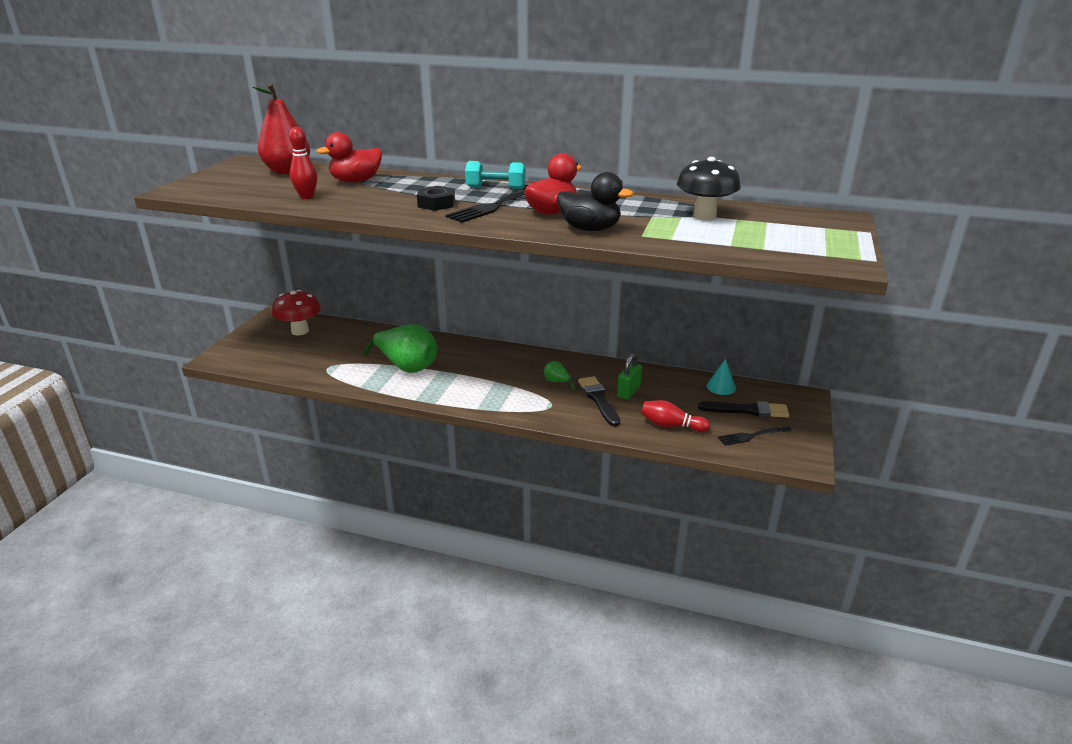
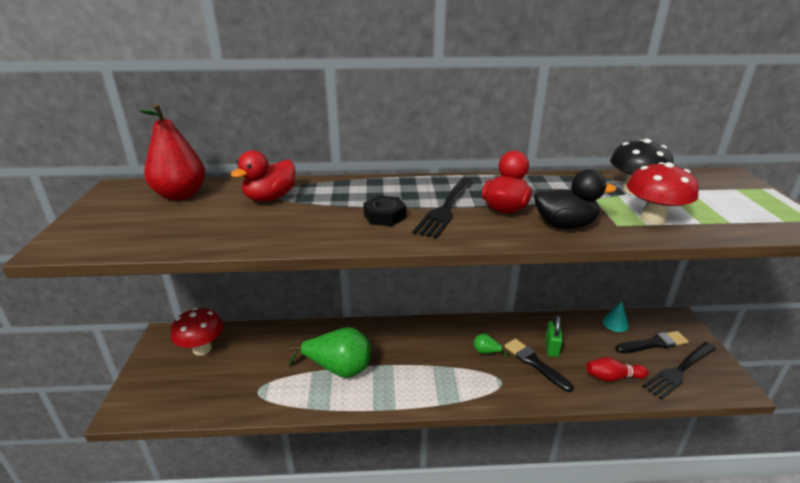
camera: 20 degrees left, 0 degrees up
(306, 197) = (234, 229): red bowling pin -> none
(496, 188) = (420, 186): turquoise dumbbell -> none
(685, 236) = (653, 219): none -> red mushroom
(752, 436) = (679, 371): black fork -> black fork, size x1.64

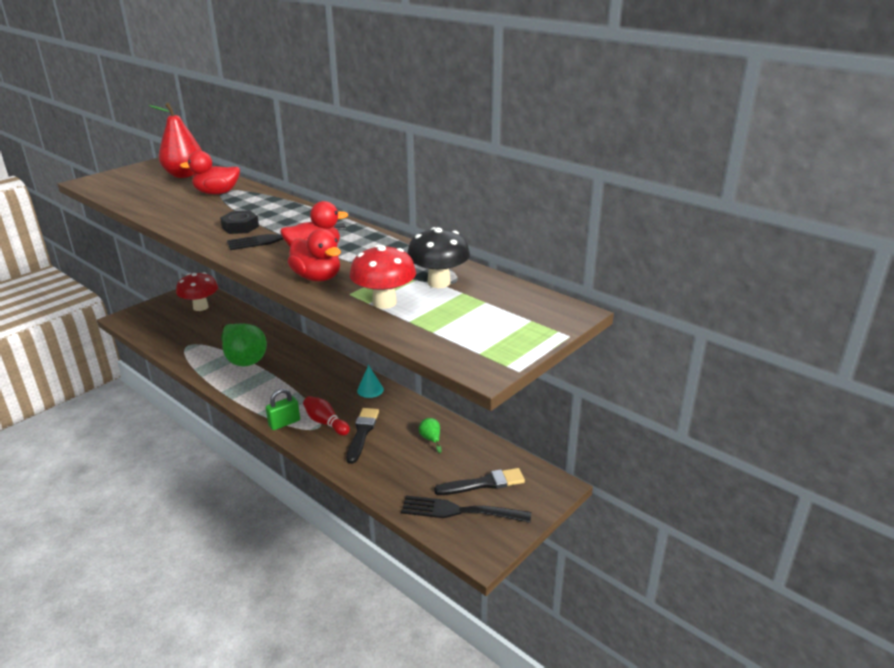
camera: 45 degrees right, 0 degrees up
(486, 352) = (345, 406): green pear -> green pear (431, 439)
(551, 347) = (395, 432): green padlock -> green padlock (284, 423)
(565, 225) = (317, 277): black duck -> red duck
(612, 377) = (397, 477): red bowling pin -> red bowling pin (325, 423)
(615, 323) = (485, 452): turquoise cone -> turquoise cone (370, 390)
(653, 343) = (483, 483): black brush -> black brush turned 45 degrees counterclockwise

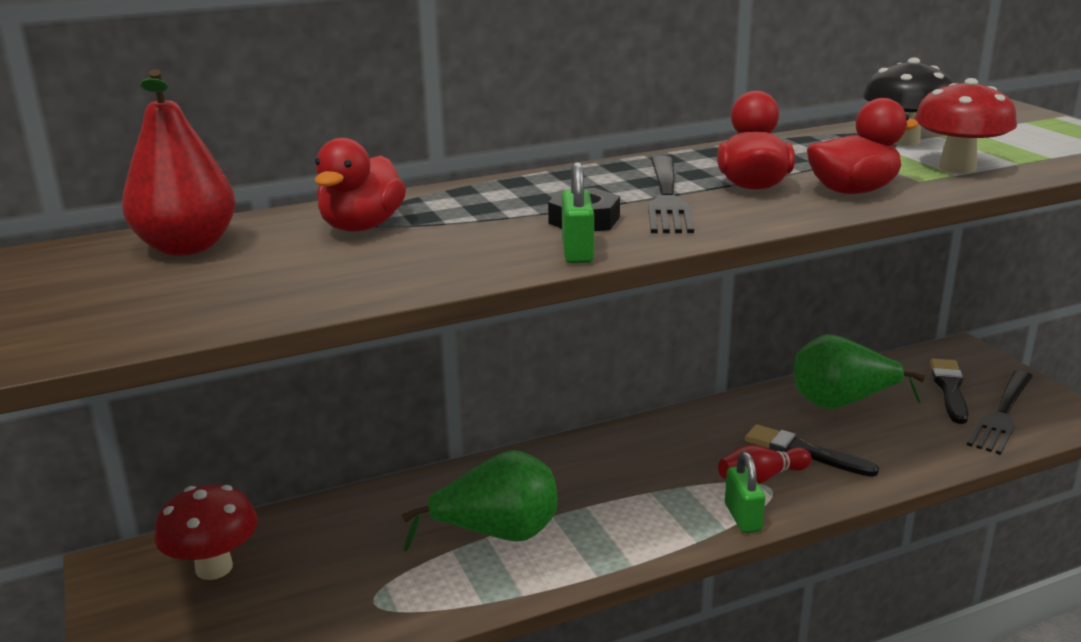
camera: 65 degrees left, 5 degrees down
(197, 232) = (577, 252): none -> green padlock
(370, 390) = (689, 426): turquoise cone -> none
(431, 439) = (841, 404): green pear -> green pear, size x2.31

